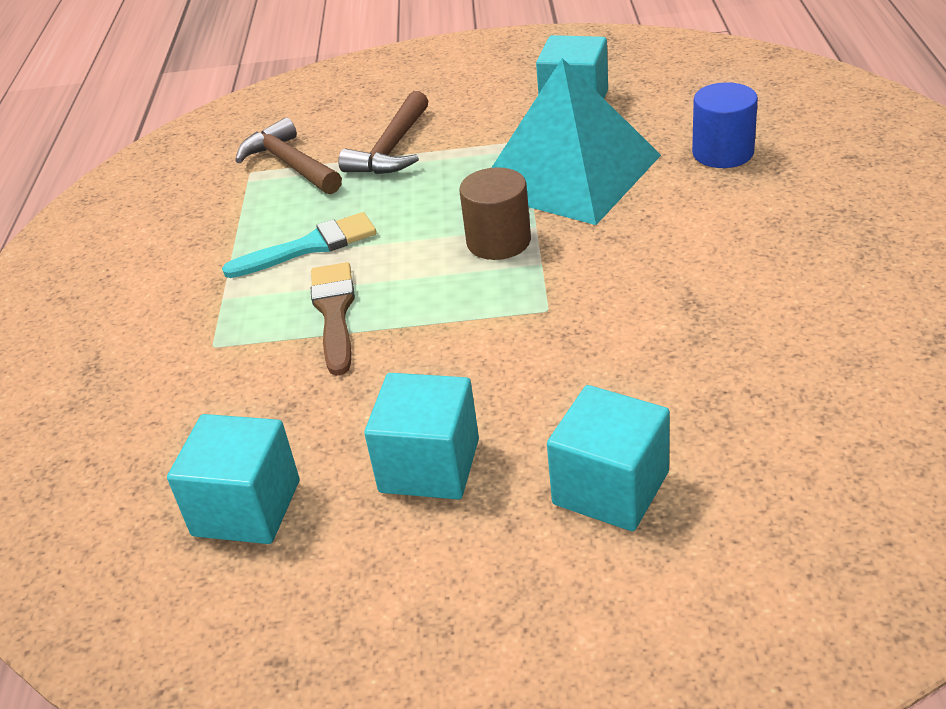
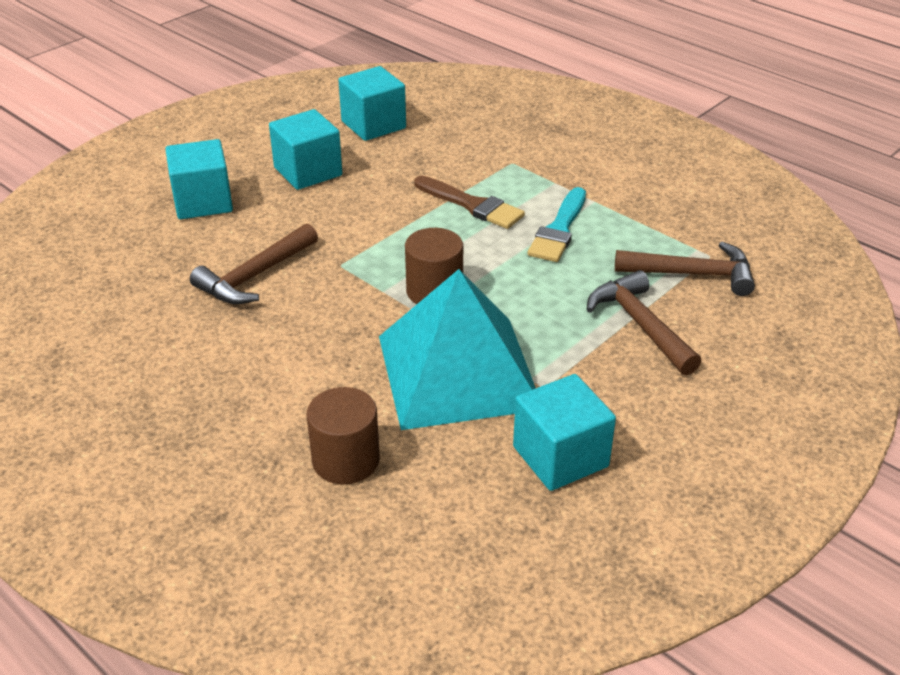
camera: 130 degrees right, 0 degrees up
(647, 338) = (255, 276): none -> brown hammer
(723, 153) = (346, 460): blue cylinder -> brown cylinder

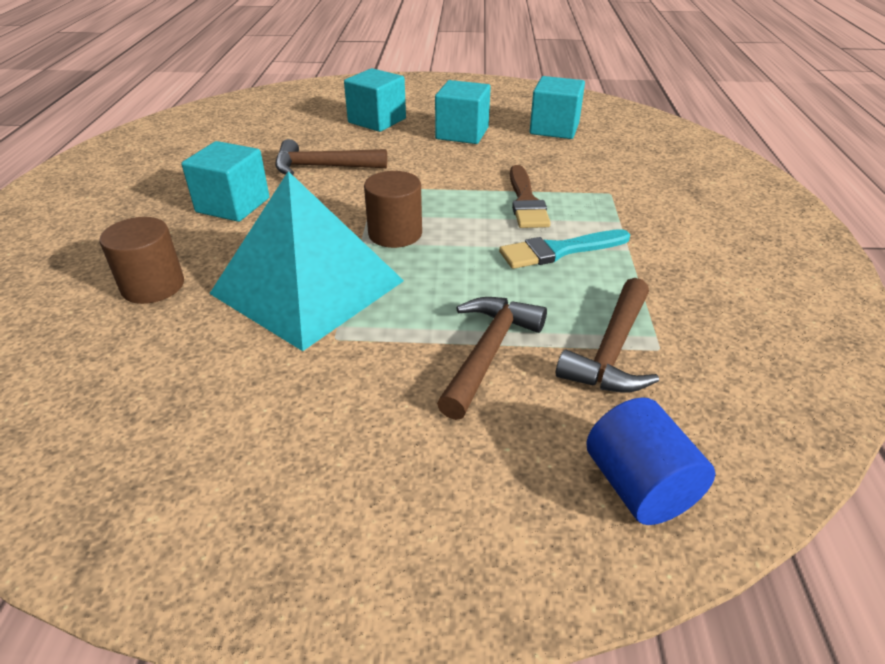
camera: 50 degrees right, 0 degrees up
(560, 456) = (245, 389): turquoise cube -> turquoise cube (233, 205)
(692, 274) = (612, 350): brown hammer -> brown hammer turned 60 degrees clockwise
(812, 334) = (639, 486): none -> blue cylinder

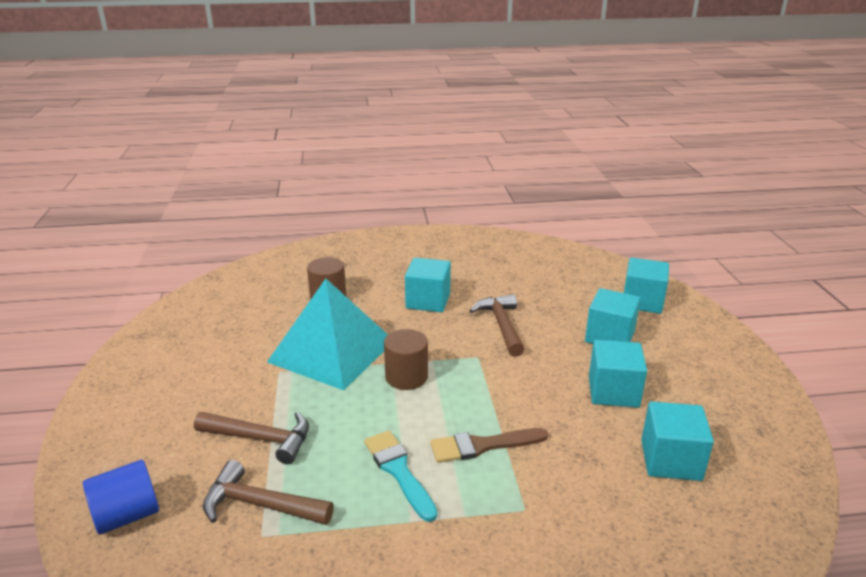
camera: 80 degrees right, 10 degrees down
(327, 98) = (642, 301): none -> turquoise cube

